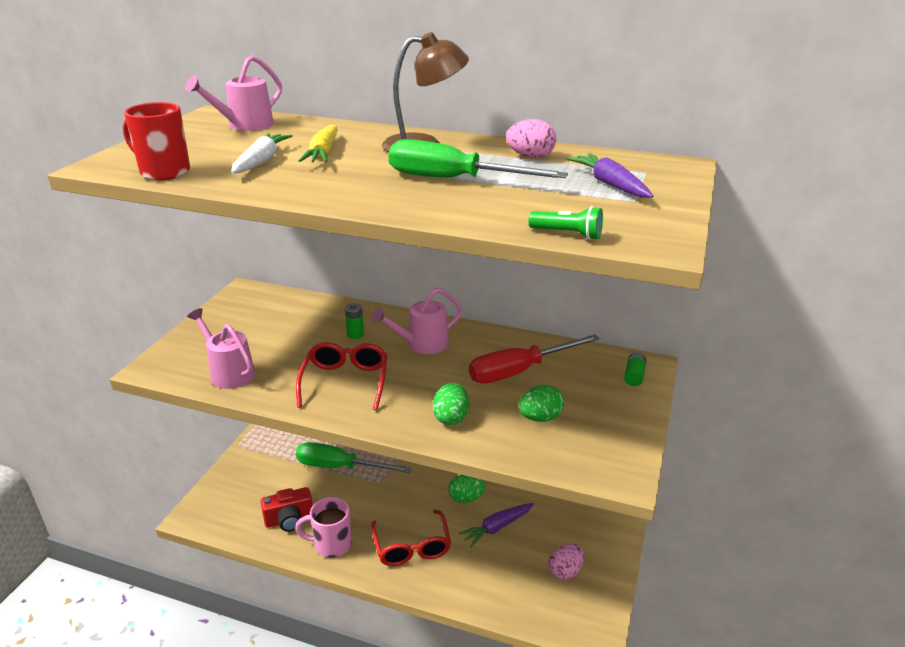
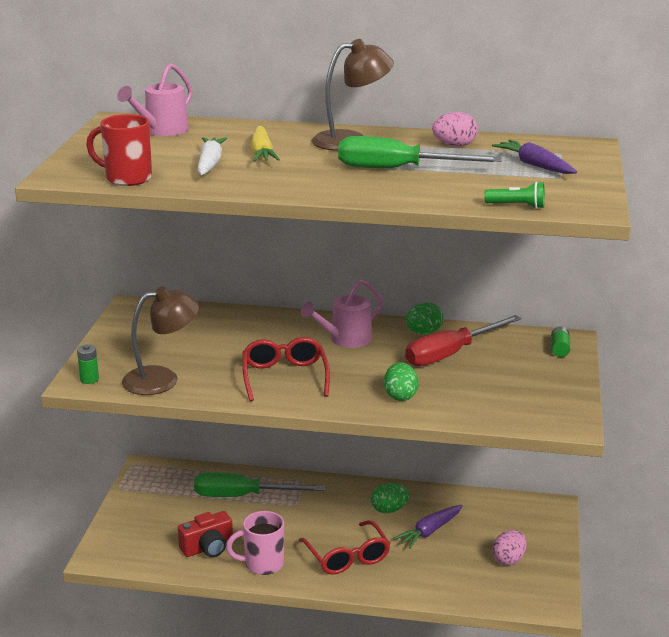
camera: 10 degrees left, 5 degrees down
(228, 372) = (162, 379): pink watering can -> brown lamp
(355, 334) = (274, 337): green battery -> green battery (89, 379)
(540, 418) = (483, 389): green egg -> green egg (423, 332)

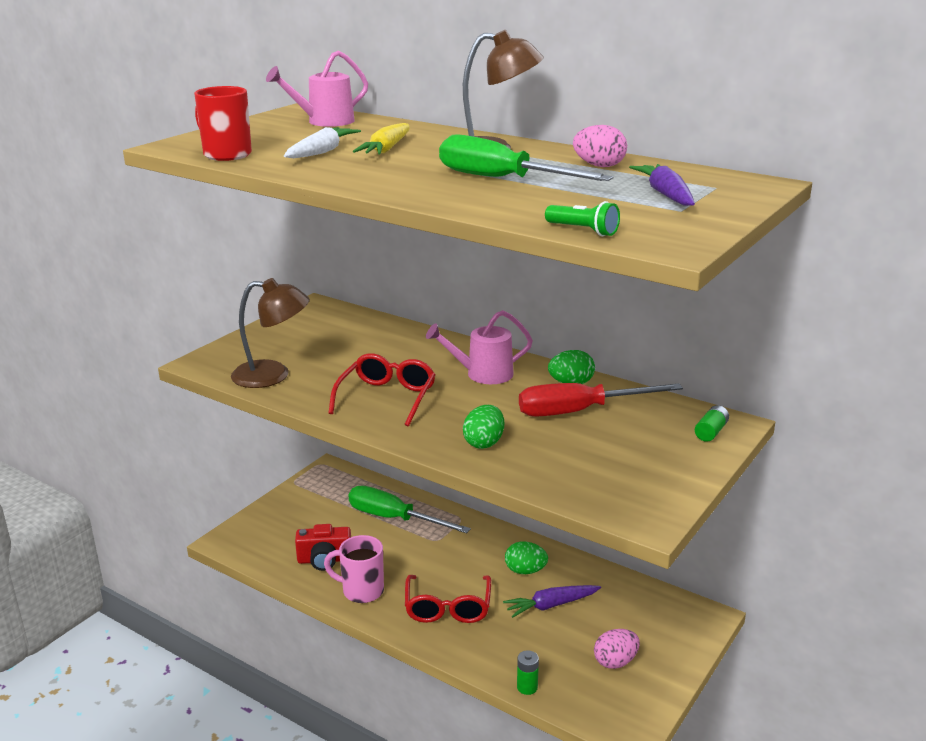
camera: 25 degrees right, 0 degrees up
(89, 379) = (211, 362): green battery -> green battery (527, 687)

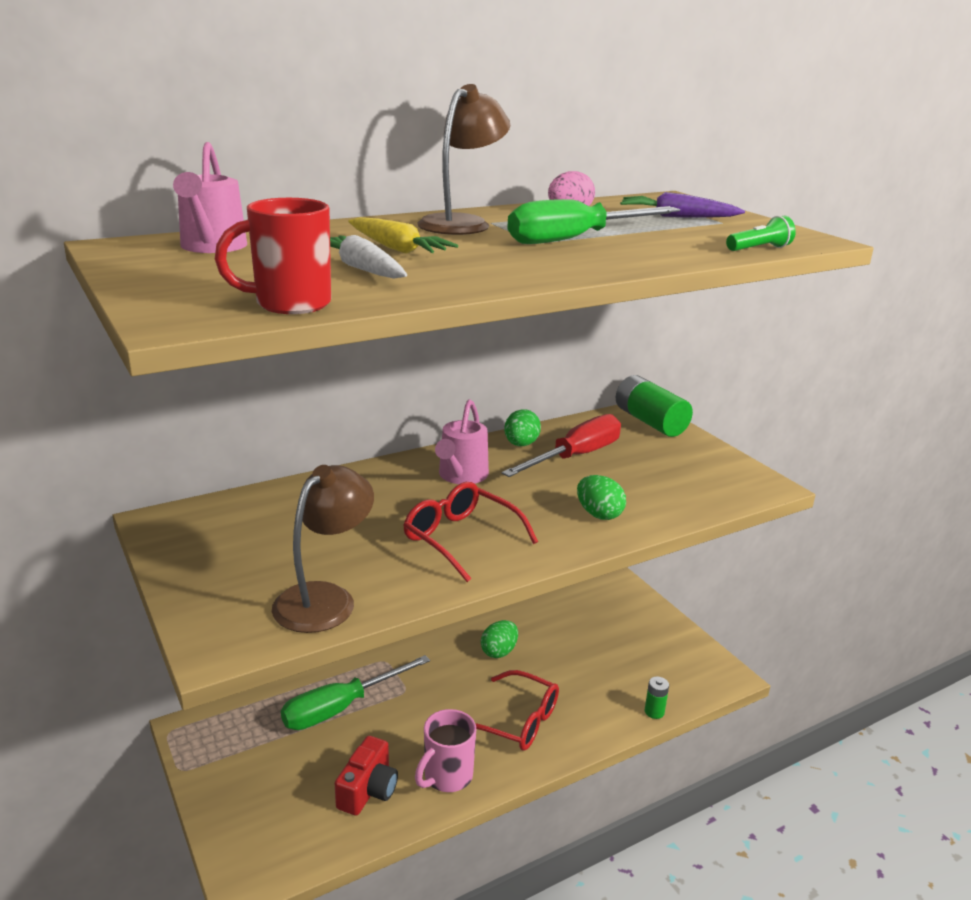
camera: 65 degrees left, 0 degrees up
(550, 605) = (557, 656): purple carrot -> none
(580, 411) = (575, 456): red screwdriver -> red screwdriver turned 150 degrees counterclockwise
(615, 662) = (648, 650): pink egg -> none
(711, 432) = (650, 422): green battery -> green battery, size x2.07

